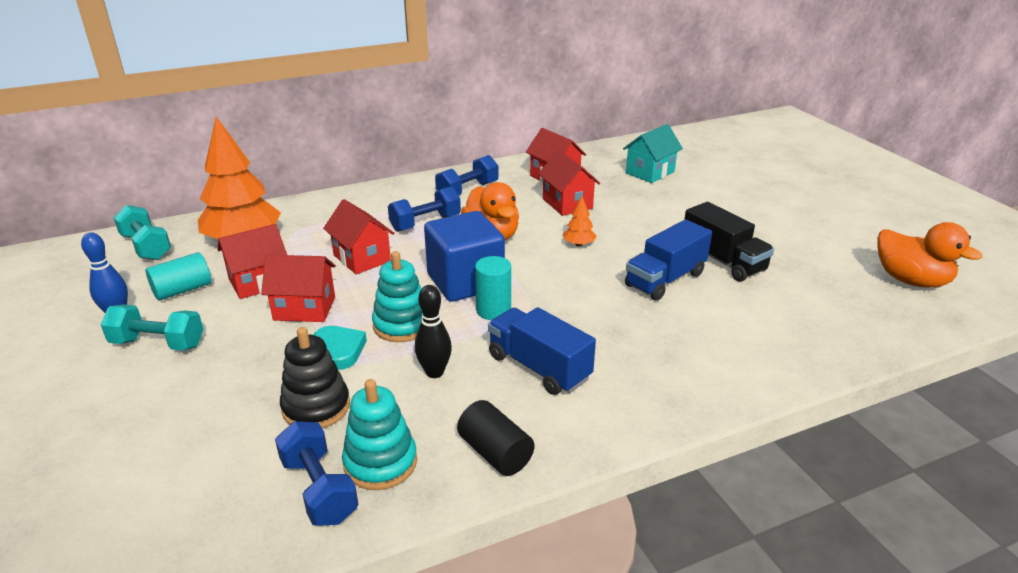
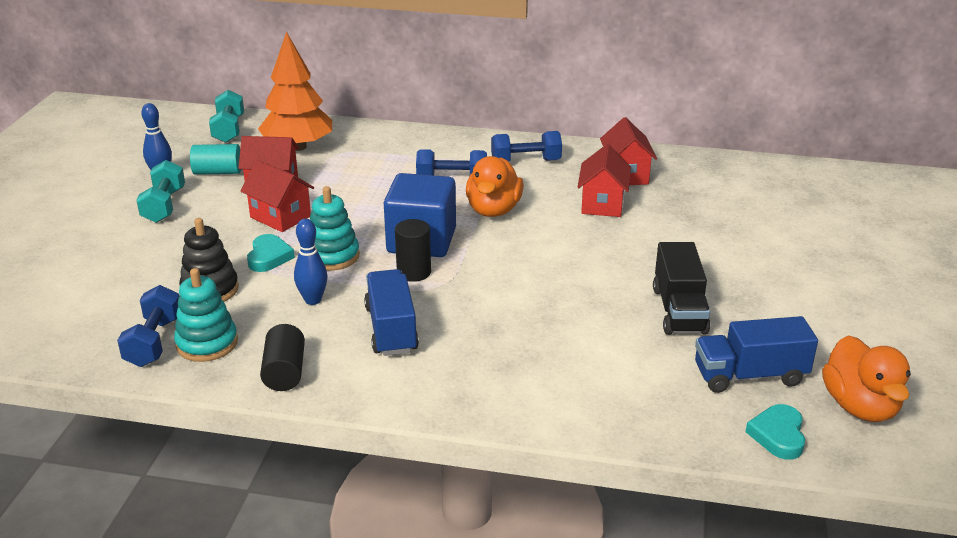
camera: 35 degrees right, 0 degrees up
(158, 343) = (164, 206): turquoise dumbbell -> turquoise dumbbell turned 45 degrees clockwise
(362, 258) = (366, 192): red house -> none
(434, 372) = (313, 300): black bowling pin -> blue bowling pin
(493, 310) = (414, 272): turquoise cylinder -> black cylinder
(579, 244) = (560, 245): orange tree -> none
(650, 172) = (733, 201): turquoise house -> none
(665, 279) = (596, 305): blue truck -> blue truck (750, 376)
(900, 322) = (778, 435): none -> turquoise heart

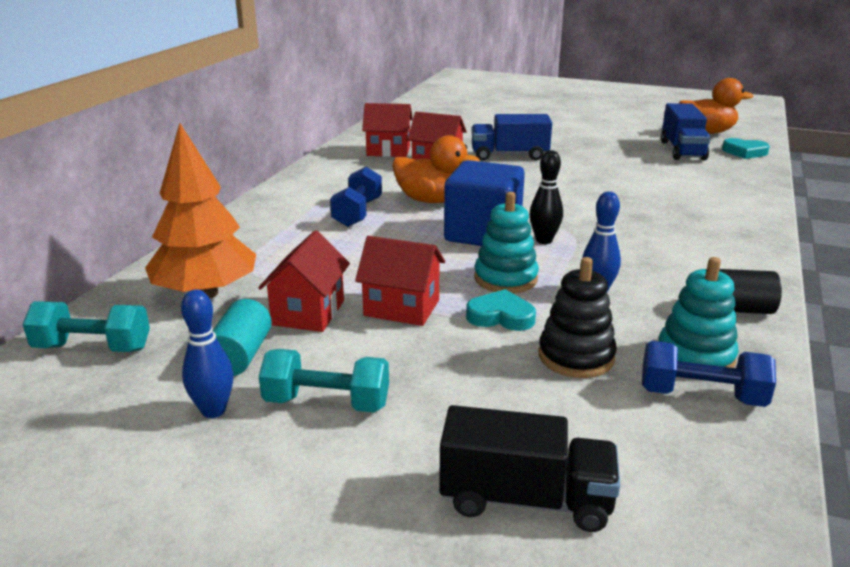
camera: 80 degrees left, 5 degrees down
(280, 217) = (401, 308): red house -> red house turned 60 degrees clockwise
(391, 329) = (647, 255): blue truck -> blue truck (509, 155)
(414, 272) = (544, 240): black cylinder -> black bowling pin
(526, 161) = (339, 181): blue dumbbell -> none
(679, 310) = (605, 158): black truck -> black truck (525, 499)

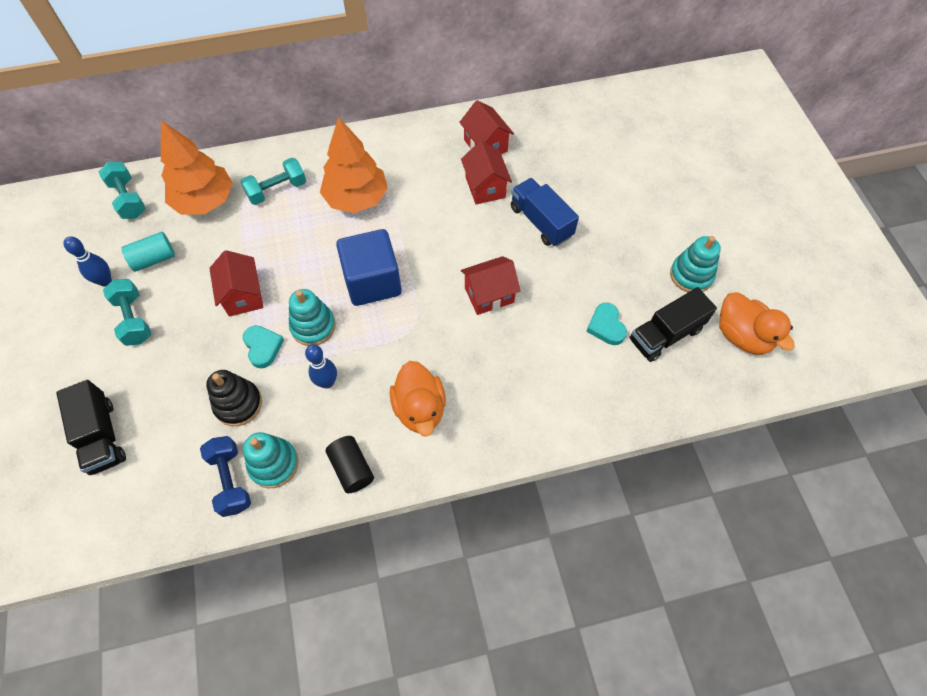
camera: 55 degrees right, 35 degrees up
(271, 247) = (277, 190): none -> turquoise dumbbell
(308, 313) = (212, 258): red house -> red house (489, 295)
(357, 213) = (356, 198): blue dumbbell -> orange tree
(431, 200) = (408, 224): orange duck -> orange duck (420, 408)
(544, 240) = (386, 320): black bowling pin -> none
(631, 130) = (691, 275): none -> turquoise stacking toy
(682, 150) = (665, 335): blue truck -> black truck
(744, 152) = (706, 385): turquoise heart -> turquoise heart (606, 326)

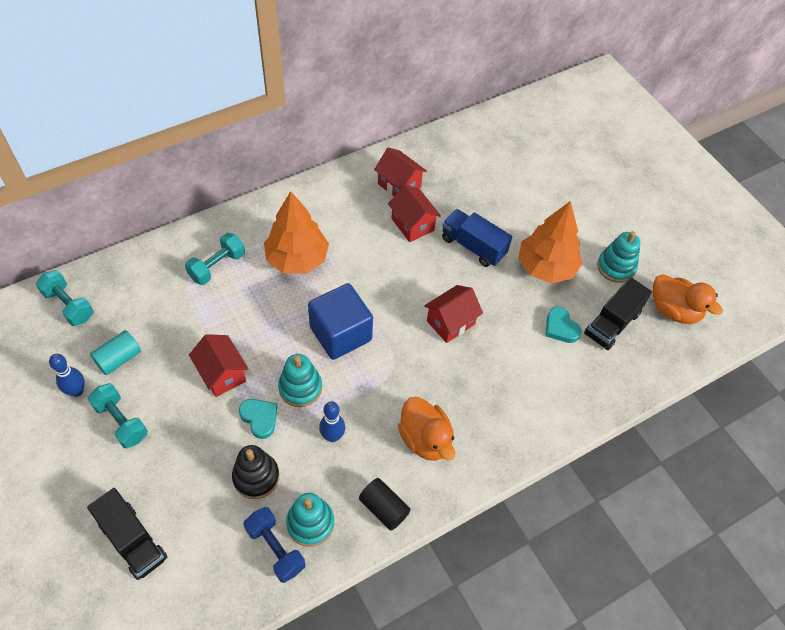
camera: 20 degrees left, 5 degrees down
(204, 201) = (149, 291): orange tree -> orange tree (546, 267)

